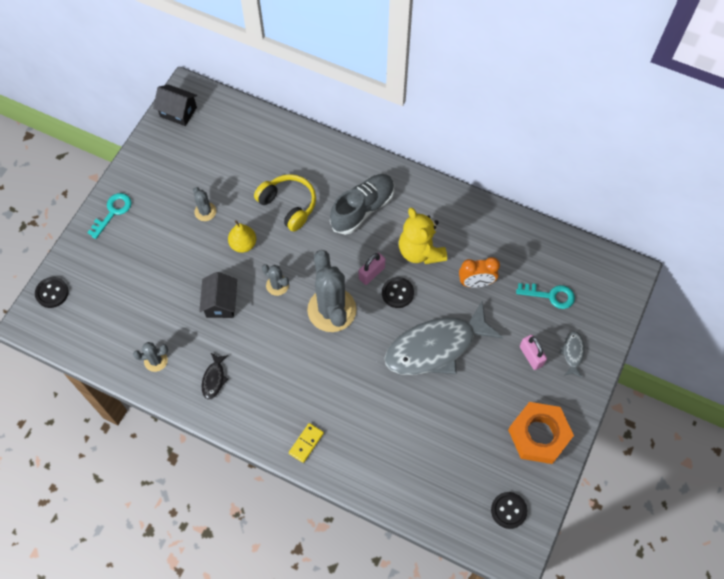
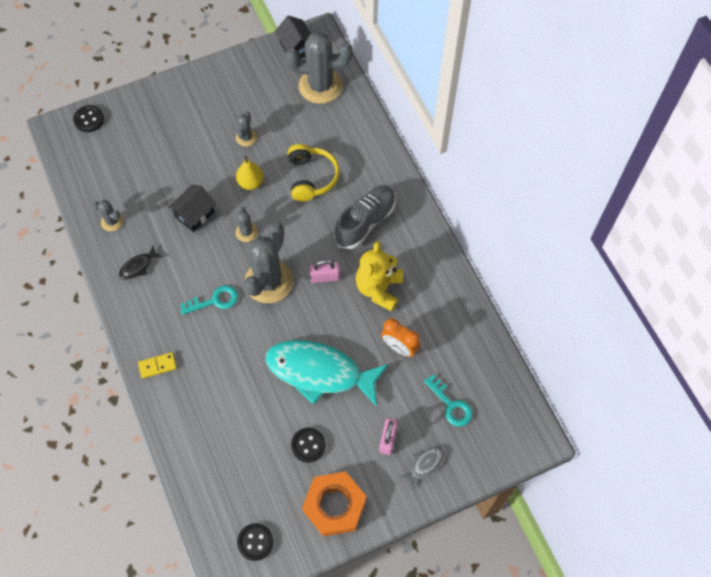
camera: 40 degrees right, 0 degrees up
(113, 212) = (182, 90): turquoise key -> turquoise key (214, 300)
(227, 129) = (320, 86): none -> grey cactus
(362, 209) = (365, 222): grey shoe -> grey shoe turned 45 degrees counterclockwise
(397, 293) = (330, 307): black button -> black button (308, 445)
(435, 347) = (319, 372): grey fish -> turquoise fish

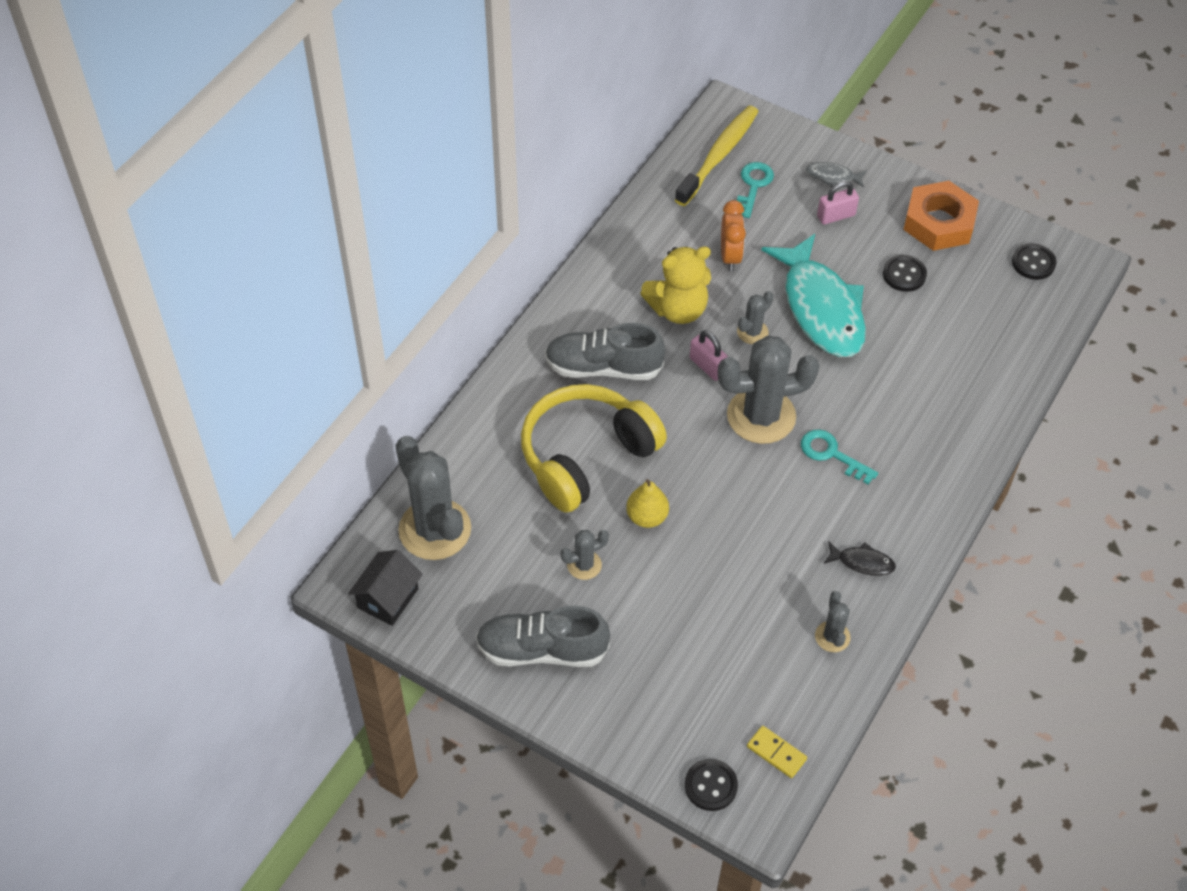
camera: 125 degrees left, 10 degrees down
(157, 366) = (955, 459): yellow domino -> yellow domino (776, 753)
(194, 214) = (742, 550): black house -> none
(215, 93) = (542, 650): none -> grey shoe
(246, 232) = (718, 478): grey cactus -> grey cactus (752, 332)
(311, 177) = (586, 456): yellow headphones -> yellow headphones, size x1.54
(494, 402) = (719, 155): none -> yellow toothbrush

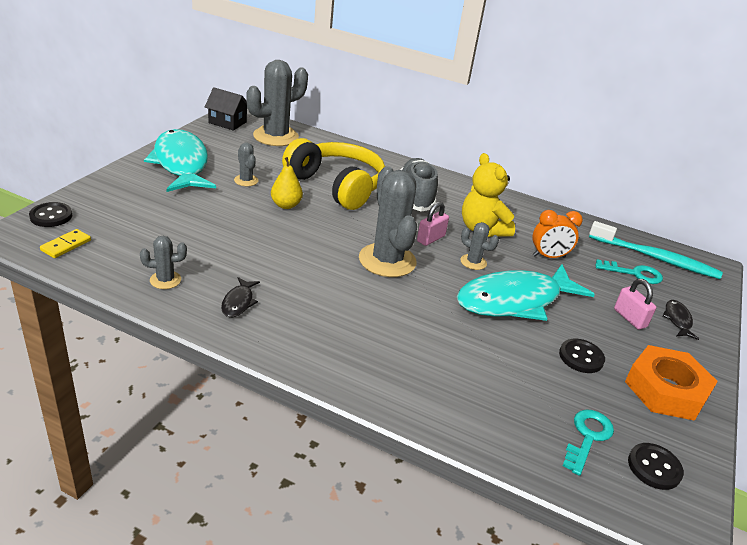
camera: 80 degrees right, 20 degrees down
(542, 650) = (181, 163): grey shoe -> turquoise fish
(719, 155) = (655, 258): yellow toothbrush -> turquoise toothbrush
(831, 454) = (353, 294): turquoise key -> turquoise key (587, 437)
(832, 176) = (677, 320): grey fish -> black fish

